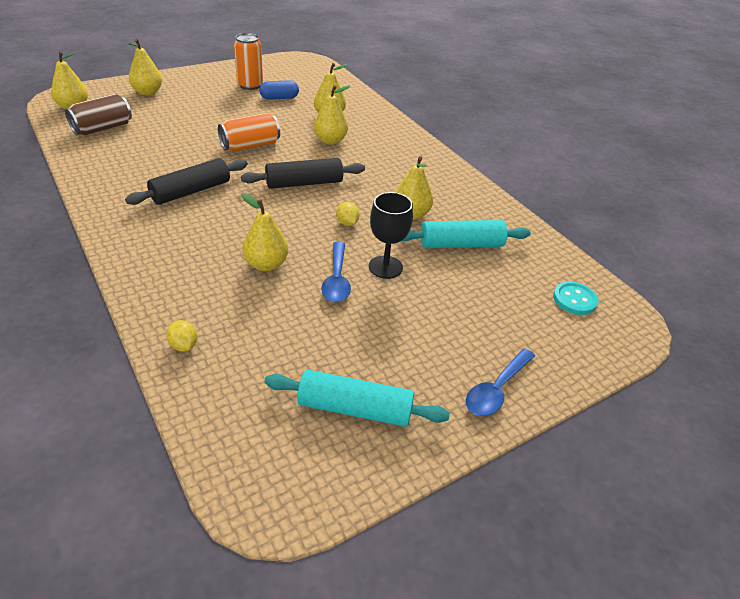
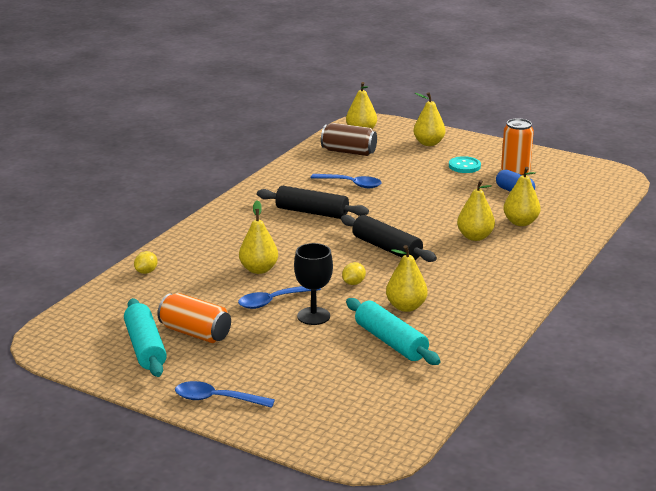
camera: 65 degrees right, 15 degrees down
(166, 152) = (351, 184): none -> blue spoon
(250, 145) = (411, 209): orange can -> orange can (195, 333)
(574, 299) = (376, 416): turquoise button -> turquoise button (464, 166)

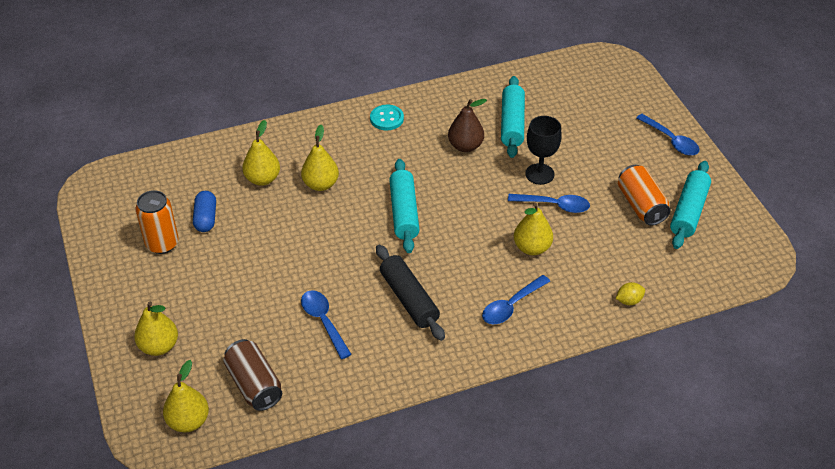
camera: 140 degrees left, 20 degrees up
(235, 236) = (511, 306): none -> blue spoon
(353, 283) = (475, 189): yellow lemon -> none
(387, 248) = (404, 212): black rolling pin -> turquoise rolling pin
(406, 307) = (465, 146): yellow pear -> brown pear
(464, 166) = (187, 282): turquoise button -> turquoise button (386, 119)

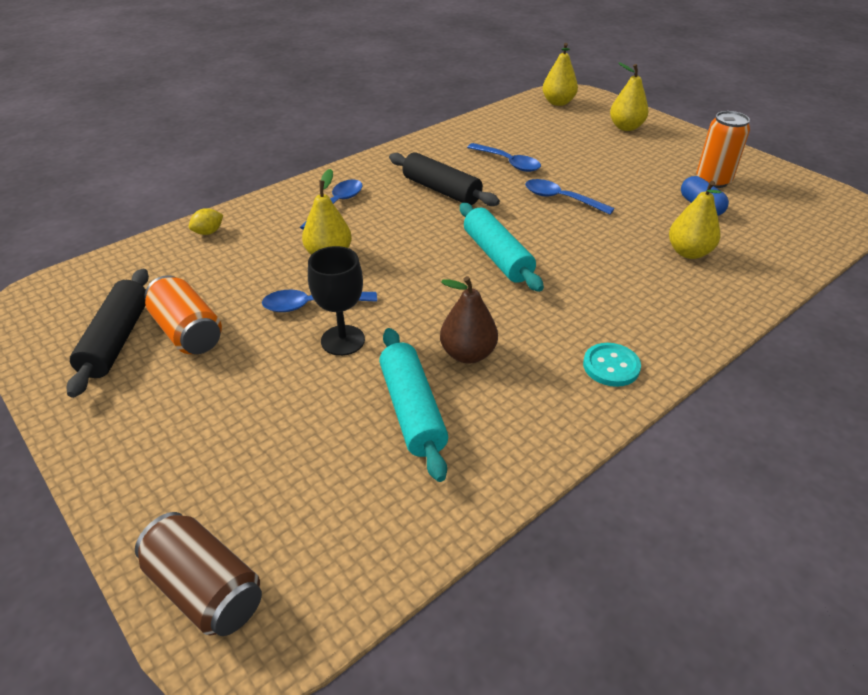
camera: 160 degrees right, 5 degrees down
(254, 385) = (530, 124): brown can -> brown can (206, 589)
(320, 184) = (618, 262): yellow pear -> none
(671, 140) = (124, 452): blue spoon -> blue spoon (561, 199)
(688, 211) = (117, 340): turquoise rolling pin -> black rolling pin

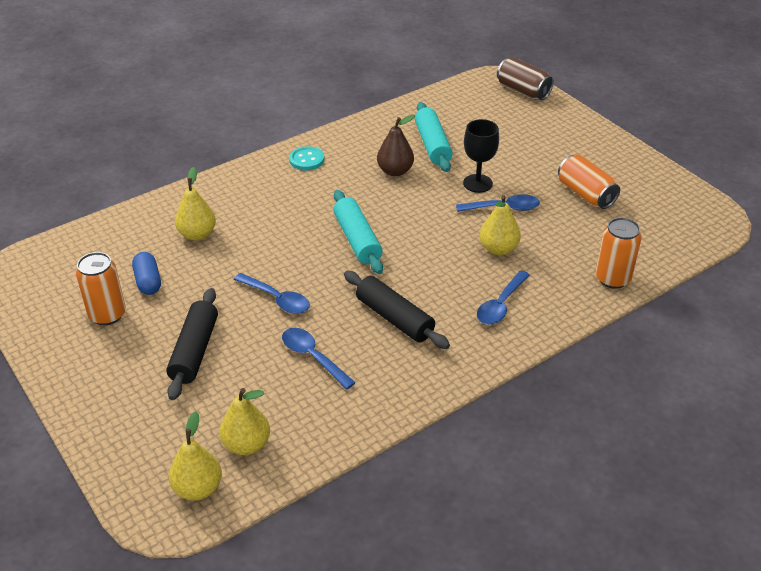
camera: 175 degrees left, 0 degrees up
(117, 340) = (631, 192): black rolling pin -> black rolling pin (194, 351)
(208, 232) = (612, 279): yellow lemon -> orange can
(626, 127) = (137, 417): yellow pear -> yellow pear (246, 444)

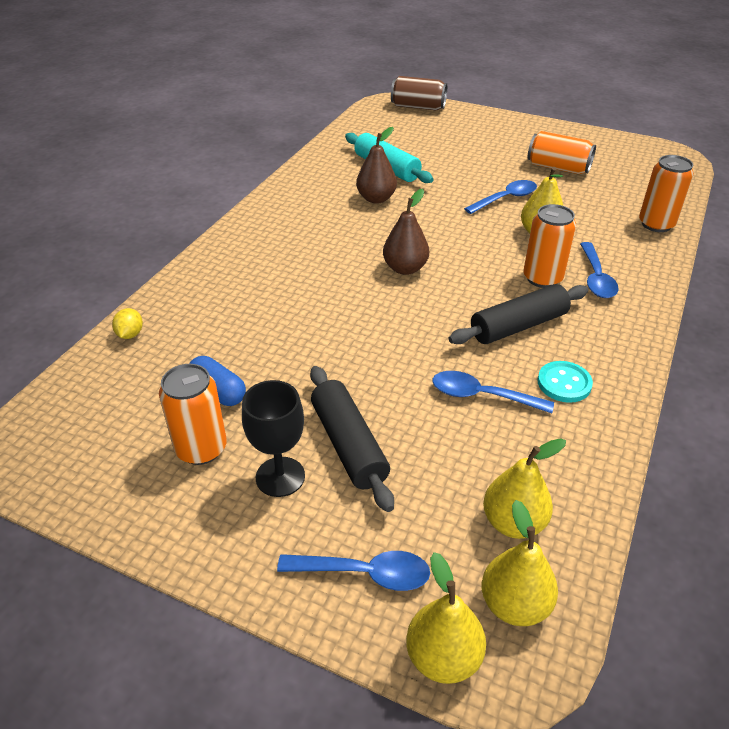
camera: 30 degrees left, 0 degrees up
(129, 219) = (130, 334): none -> yellow lemon
(197, 234) = (229, 321): yellow pear -> yellow pear (443, 657)
(277, 299) = (384, 353): blue spoon -> blue spoon (365, 573)
(306, 160) = (278, 215): turquoise button -> turquoise button (564, 383)
(357, 240) = (405, 268): turquoise rolling pin -> brown pear
(394, 318) = (518, 326): black rolling pin -> black rolling pin turned 45 degrees counterclockwise
(456, 288) = (542, 278): none -> orange can
(477, 183) = (461, 186): black goblet -> black goblet (280, 477)

